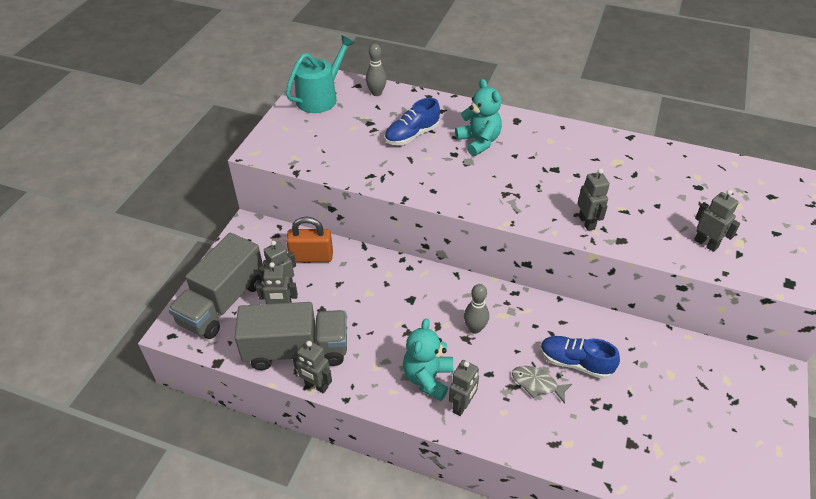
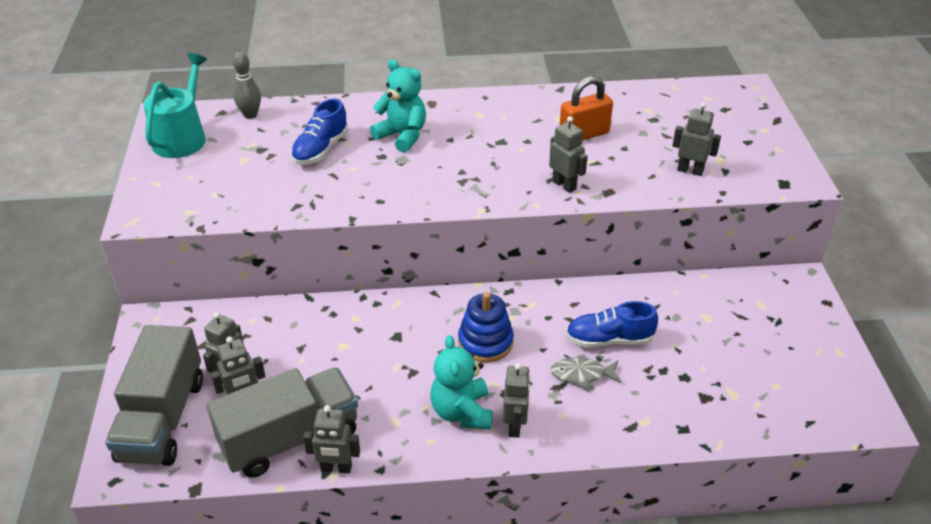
camera: 25 degrees left, 5 degrees down
(311, 257) = (250, 329): orange padlock -> orange padlock (584, 134)
(475, 328) = (485, 342): grey bowling pin -> blue stacking toy

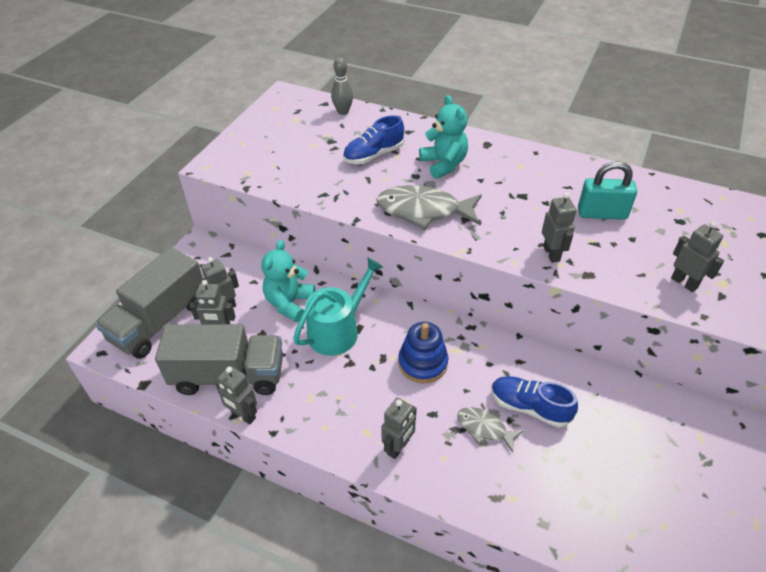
camera: 30 degrees right, 5 degrees up
(182, 137) = (284, 114): turquoise watering can -> turquoise watering can (337, 330)
(415, 187) = (423, 211): none -> grey fish
(462, 412) = (364, 414): turquoise teddy bear -> turquoise teddy bear (289, 303)
(584, 134) = (602, 213): orange padlock -> turquoise padlock

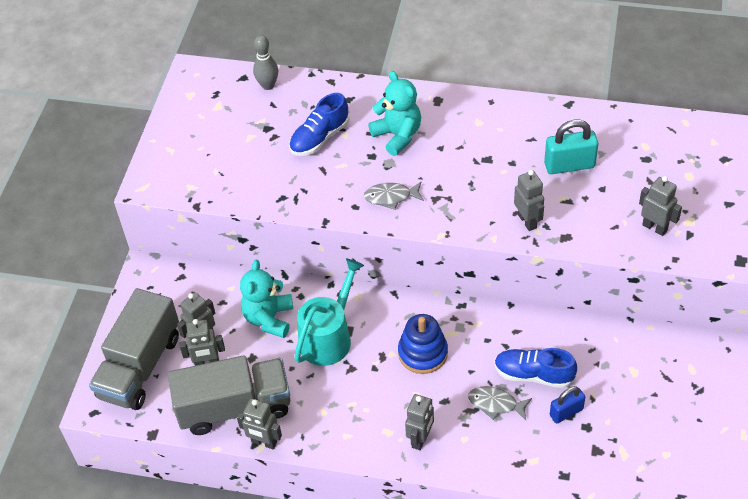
camera: 10 degrees left, 5 degrees up
(423, 211) = (391, 197): grey fish -> grey fish, size x0.55
(557, 453) = (566, 412): none -> blue padlock

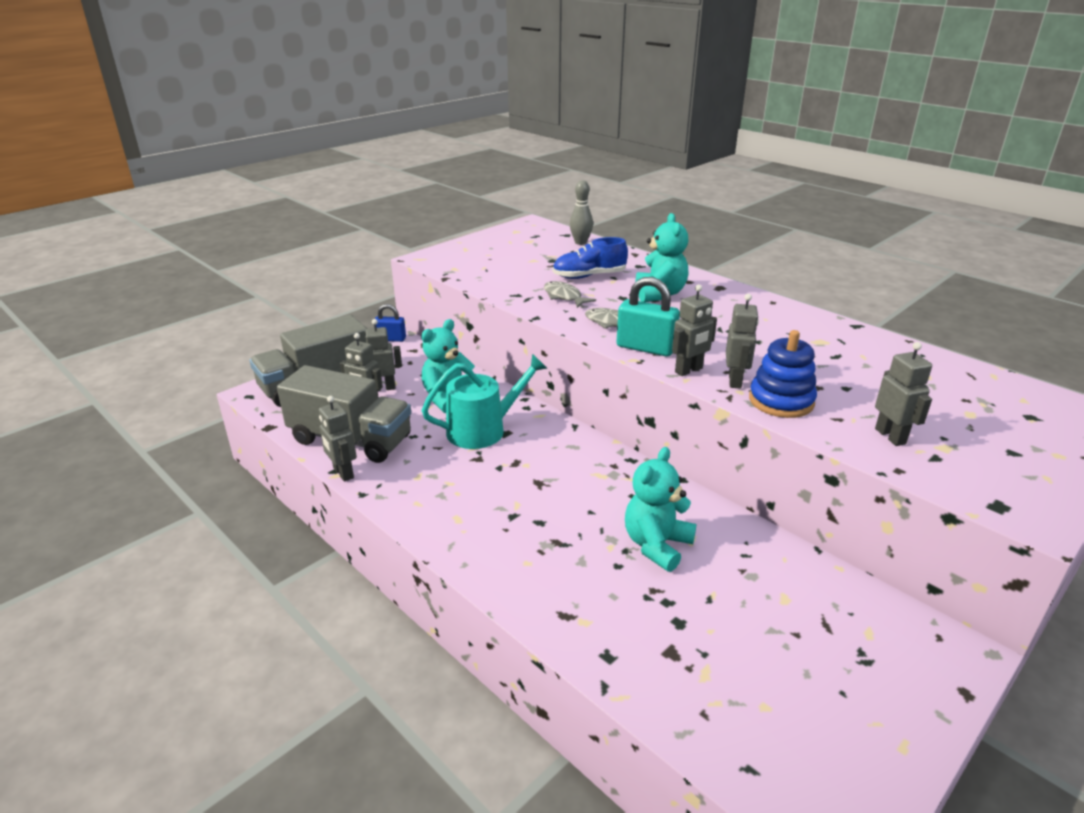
camera: 30 degrees right, 20 degrees down
(420, 439) = (483, 540): grey robot -> grey robot (689, 370)
(423, 353) = (556, 477): blue stacking toy -> blue stacking toy (781, 401)
(496, 404) = (590, 550): grey fish -> grey fish (564, 297)
(533, 374) = (656, 545): blue shoe -> turquoise teddy bear
(566, 412) = (665, 596): blue padlock -> blue padlock (391, 339)
(569, 165) = (820, 361): turquoise padlock -> turquoise padlock (645, 348)

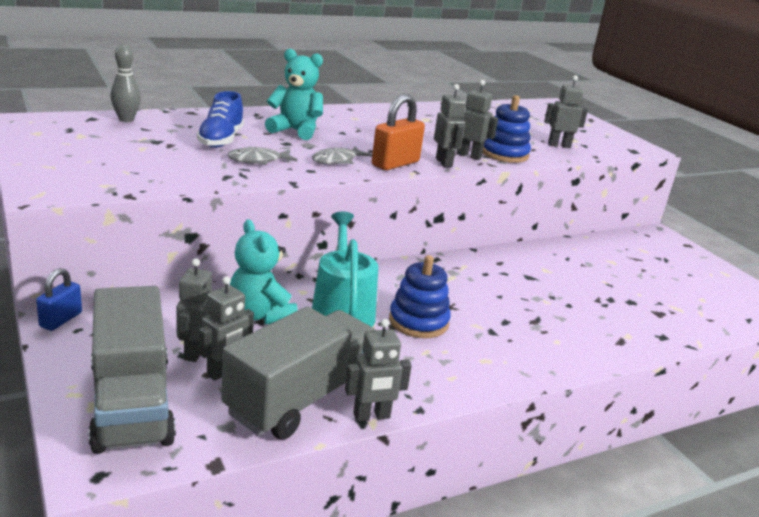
camera: 75 degrees left, 5 degrees down
(496, 470) = (418, 321): none -> blue stacking toy
(645, 348) = (395, 163): turquoise padlock -> orange padlock
(656, 545) = (549, 283): turquoise teddy bear -> none

